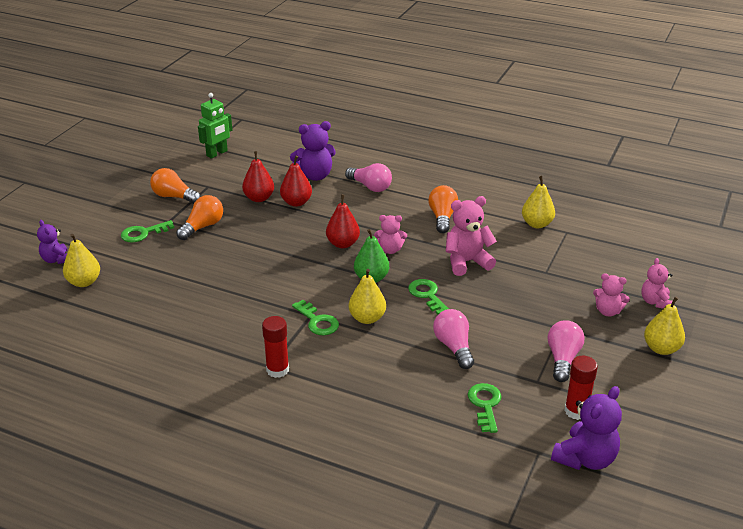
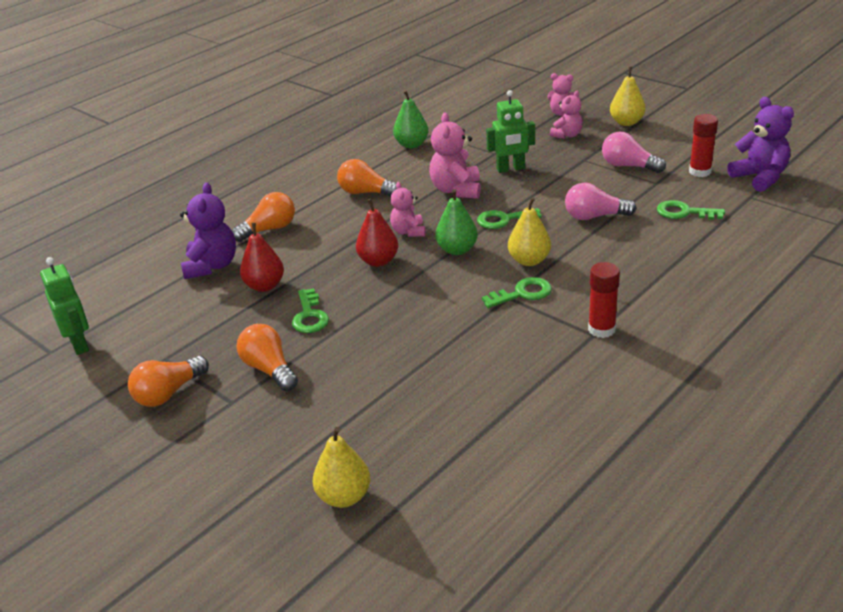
camera: 70 degrees left, 0 degrees up
(57, 259) = (263, 530): purple teddy bear -> none
(143, 233) = (248, 429): green key -> green key (310, 316)
(259, 198) = (232, 315): red pear -> none
(370, 187) = (269, 229): pink light bulb -> orange light bulb
(390, 250) = (408, 232): pink teddy bear -> pink teddy bear turned 150 degrees clockwise
(520, 286) = (510, 169): none -> green robot
(537, 224) = (411, 145): yellow pear -> green pear

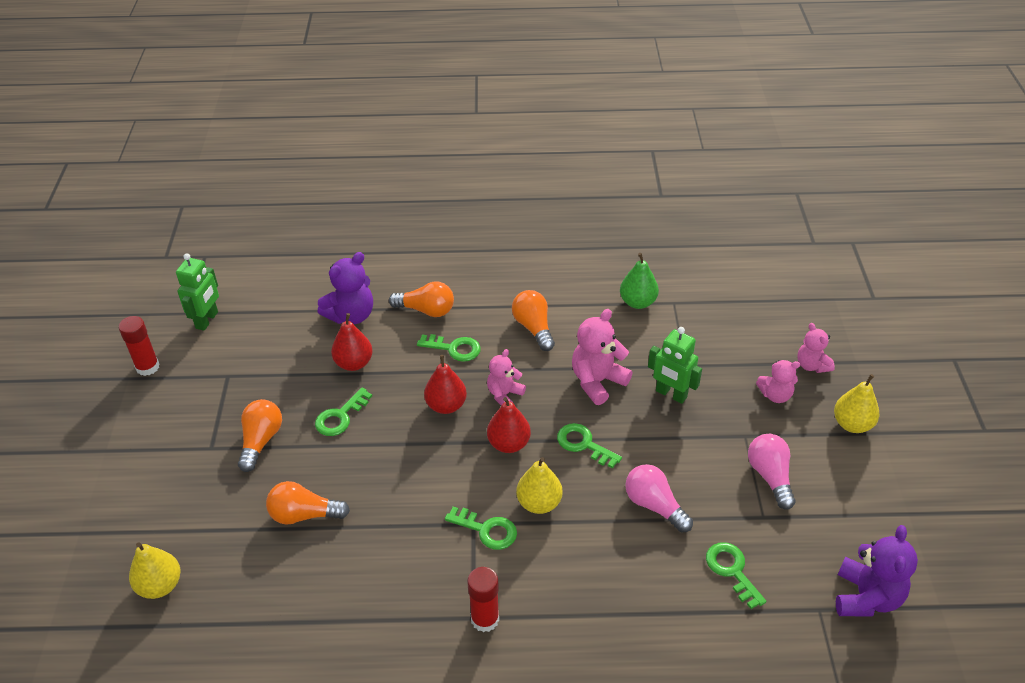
camera: 45 degrees right, 10 degrees up
(168, 393) = (194, 407): orange light bulb -> orange light bulb (304, 515)
(328, 234) = (454, 348): none -> green key
(457, 250) = (508, 444): green pear -> red pear
(700, 171) = (822, 539): red glue stick -> red glue stick (147, 367)

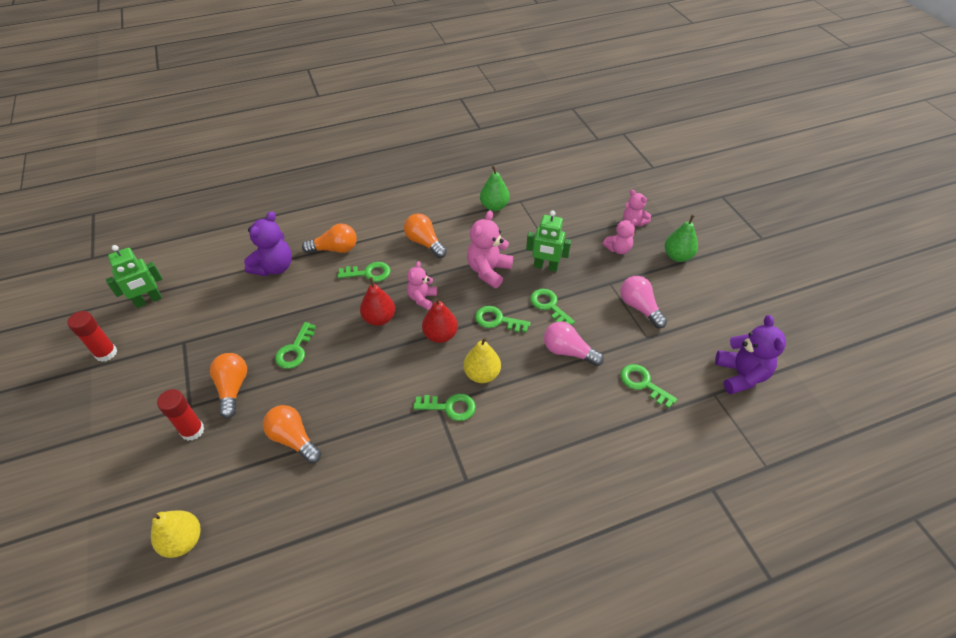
camera: 20 degrees left, 5 degrees up
(207, 320) = (148, 301): green robot -> green robot turned 60 degrees clockwise
(304, 515) = (293, 439): orange light bulb -> orange light bulb turned 60 degrees clockwise
(354, 363) = (290, 304): red pear -> none
(485, 619) = (476, 479): red glue stick -> red glue stick (192, 430)
(654, 444) = (549, 306): none -> green key
(852, 424) = (677, 256): yellow pear -> green pear

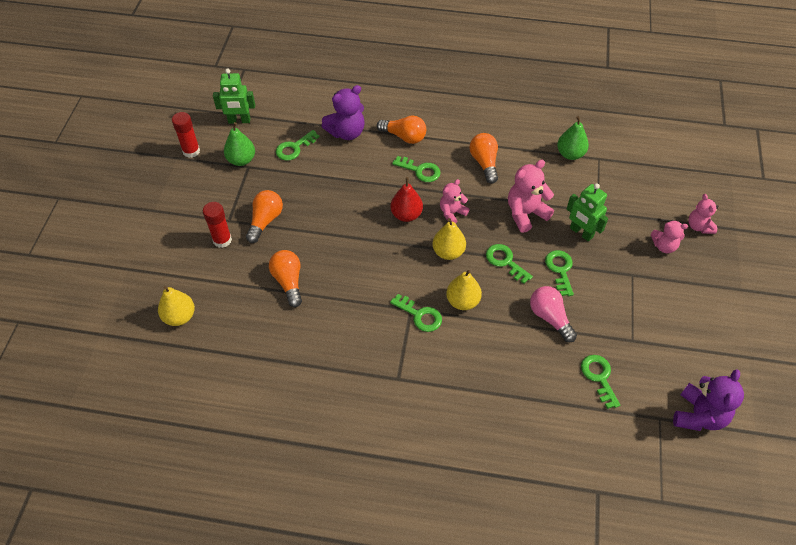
camera: 30 degrees right, 5 degrees up
(295, 350) = (326, 211): green key -> green key (294, 148)
(440, 335) = (448, 252): red pear -> yellow pear
(639, 307) = (645, 310): pink light bulb -> none
(677, 256) = (720, 279): green pear -> green pear (241, 160)

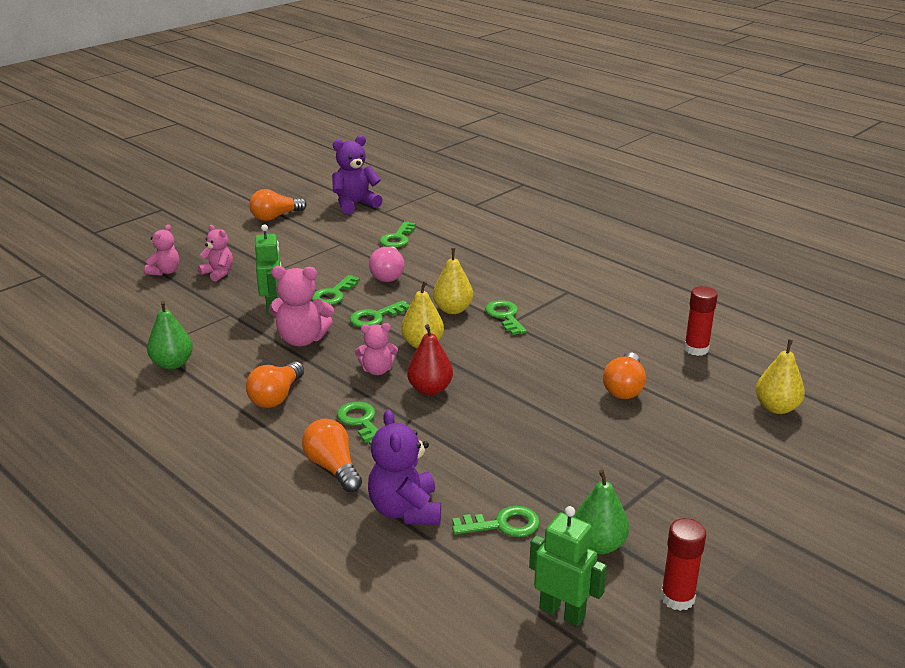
camera: 145 degrees left, 25 degrees down
(222, 240) = (686, 457): red glue stick -> red glue stick (696, 349)
(265, 221) = (613, 454): orange light bulb -> orange light bulb (275, 217)
(346, 132) = (405, 510): purple teddy bear -> purple teddy bear turned 105 degrees counterclockwise
(505, 262) = (375, 317): green key -> green key turned 60 degrees clockwise

